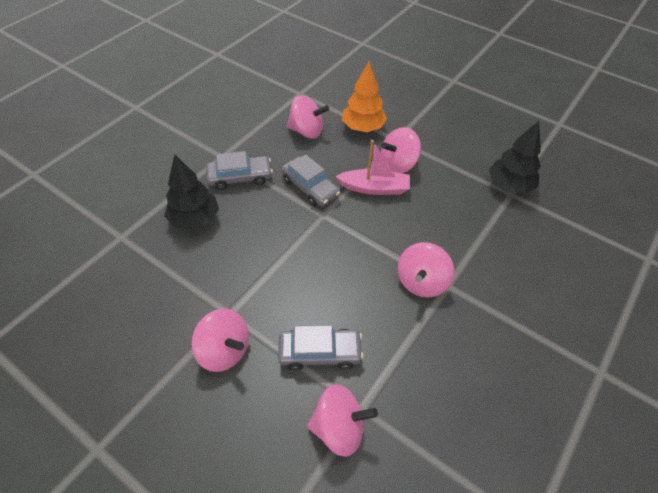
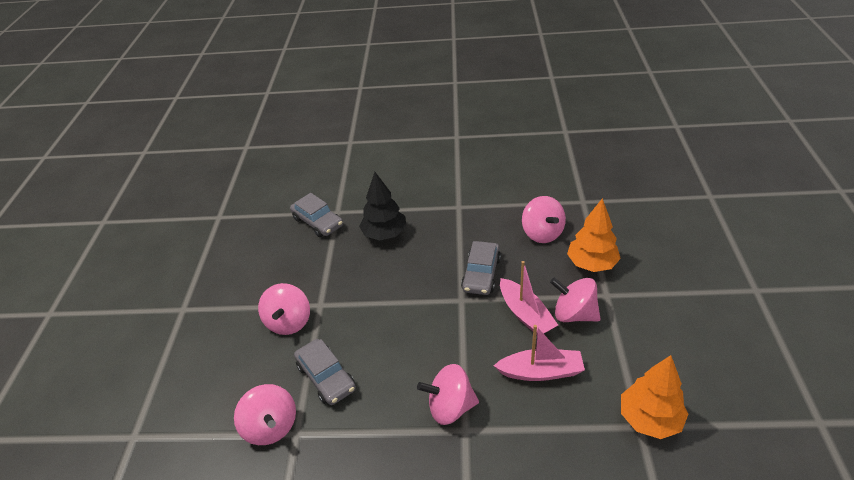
camera: 60 degrees right, 10 degrees down
(240, 177) = (448, 230): grey car -> grey car (317, 222)
(432, 212) = (541, 372): none -> pink boat
(509, 186) = (649, 419): black tree -> orange tree

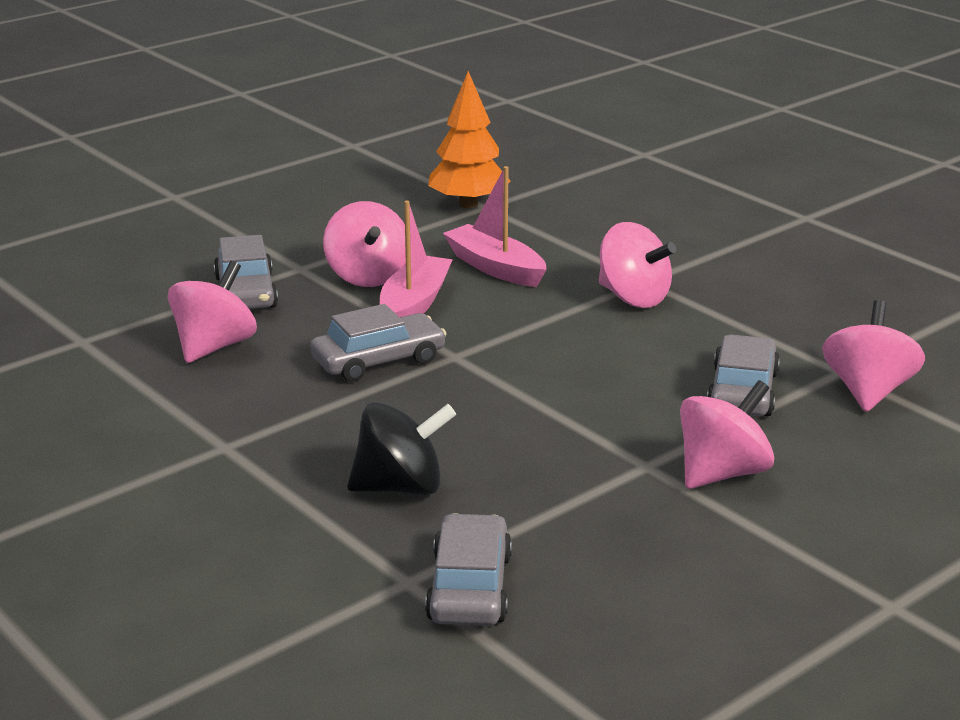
camera: 135 degrees left, 15 degrees down
(385, 234) = (400, 487): black tree -> black spinning top
(591, 264) = (245, 292): orange tree -> grey car

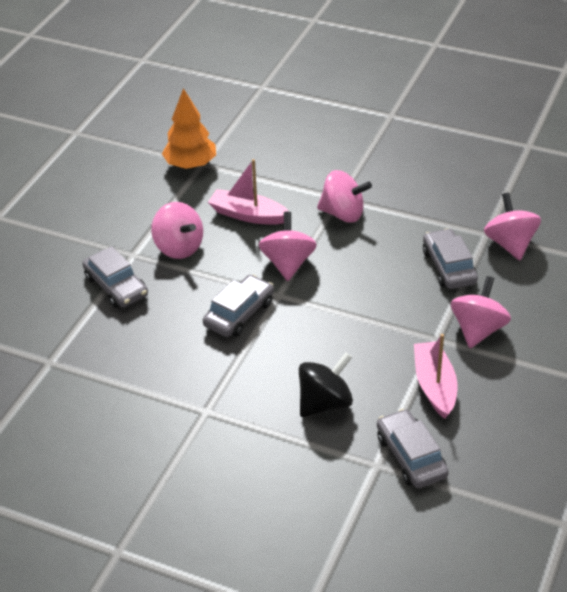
camera: 25 degrees left, 15 degrees up
(214, 346) = (135, 337): pink spinning top -> pink spinning top (288, 263)
(414, 304) = (224, 261): pink boat -> pink boat (434, 386)

